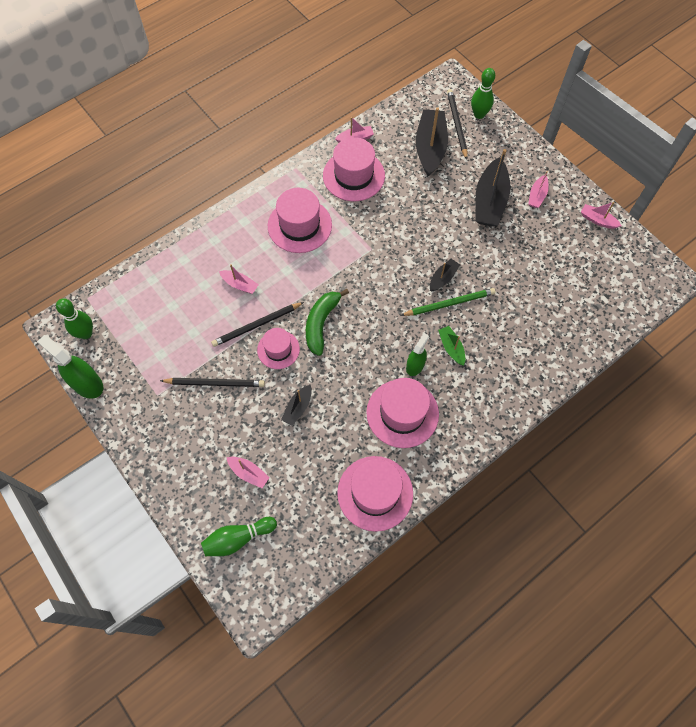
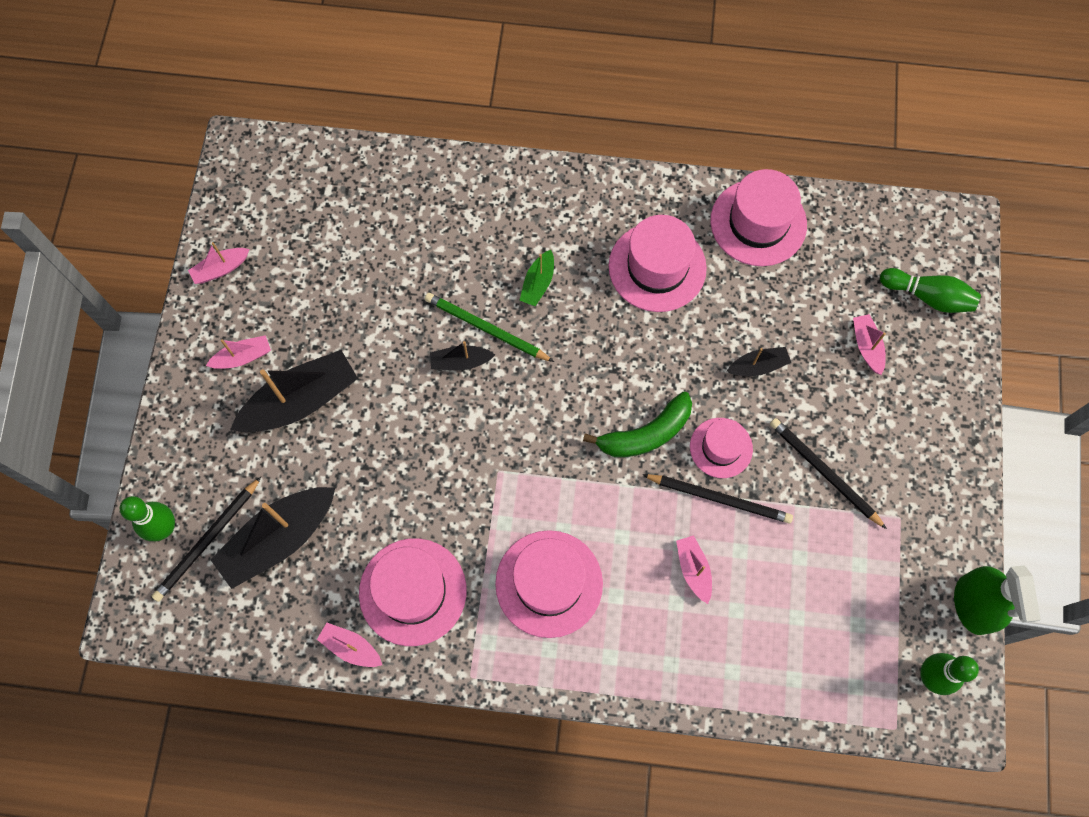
camera: 135 degrees left, 5 degrees up
(415, 366) = (594, 299): green spray bottle -> none
(597, 220) = (221, 269): pink boat -> pink boat turned 75 degrees clockwise

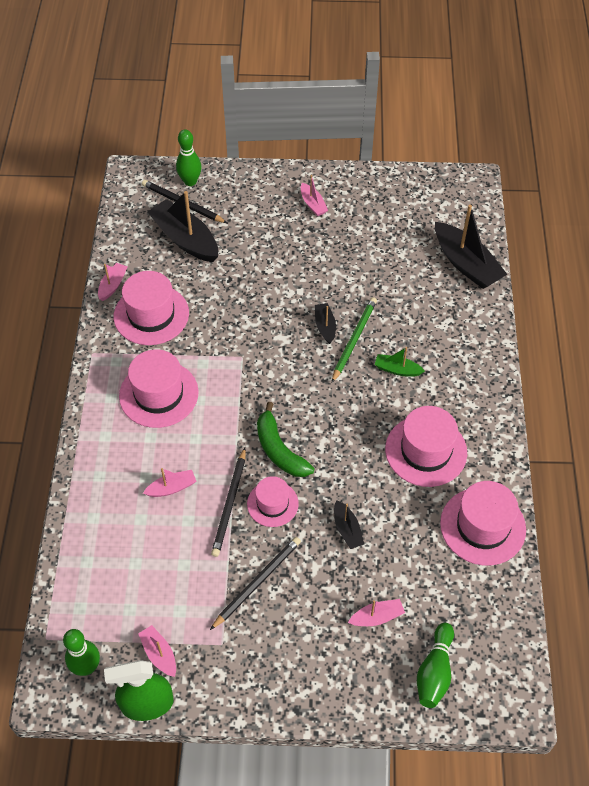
camera: 85 degrees right, 15 degrees down
(221, 269) = (377, 184): pink boat -> pink boat (159, 654)
(301, 401) = (284, 239): black boat -> black boat (466, 264)

